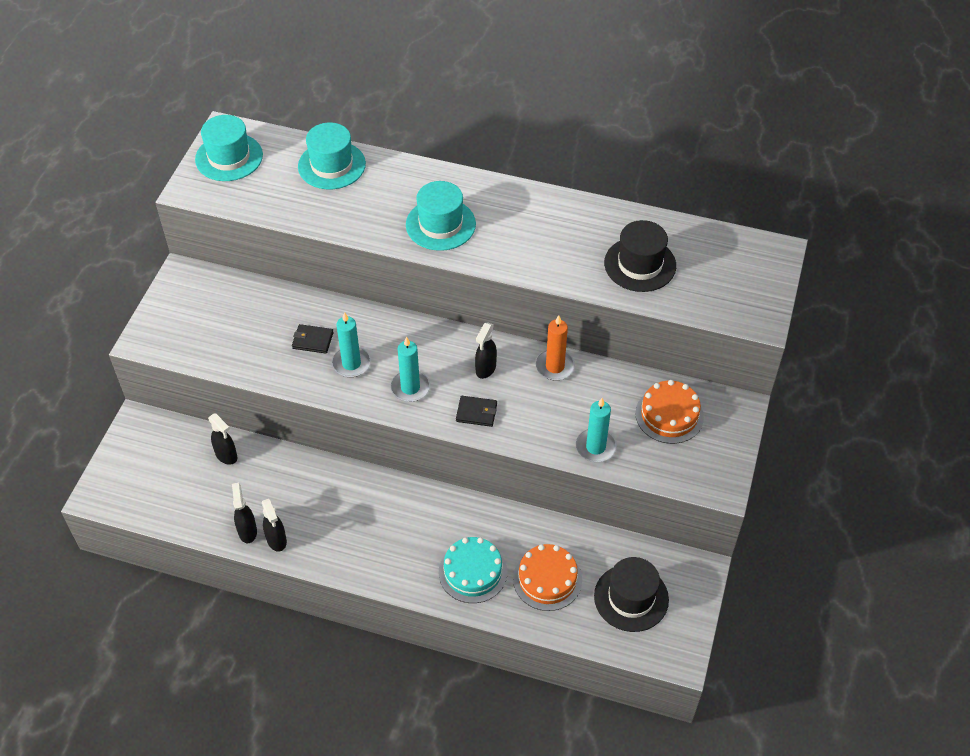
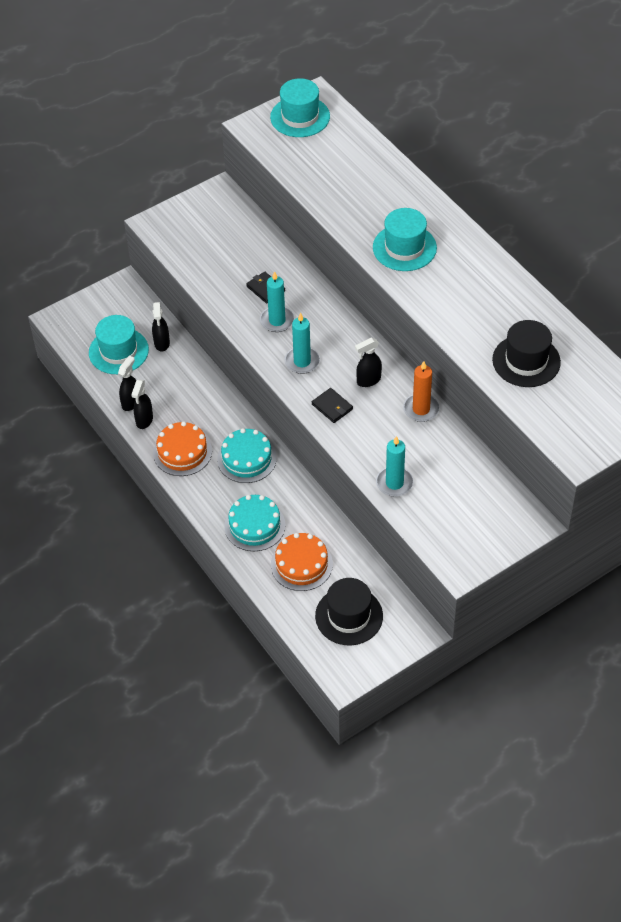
camera: 40 degrees right, 0 degrees up
(331, 165) = (367, 161): turquoise hat -> turquoise hat (118, 351)
(408, 514) = (247, 459): none -> turquoise cake
(669, 415) = (473, 495): orange cake -> orange cake (182, 452)

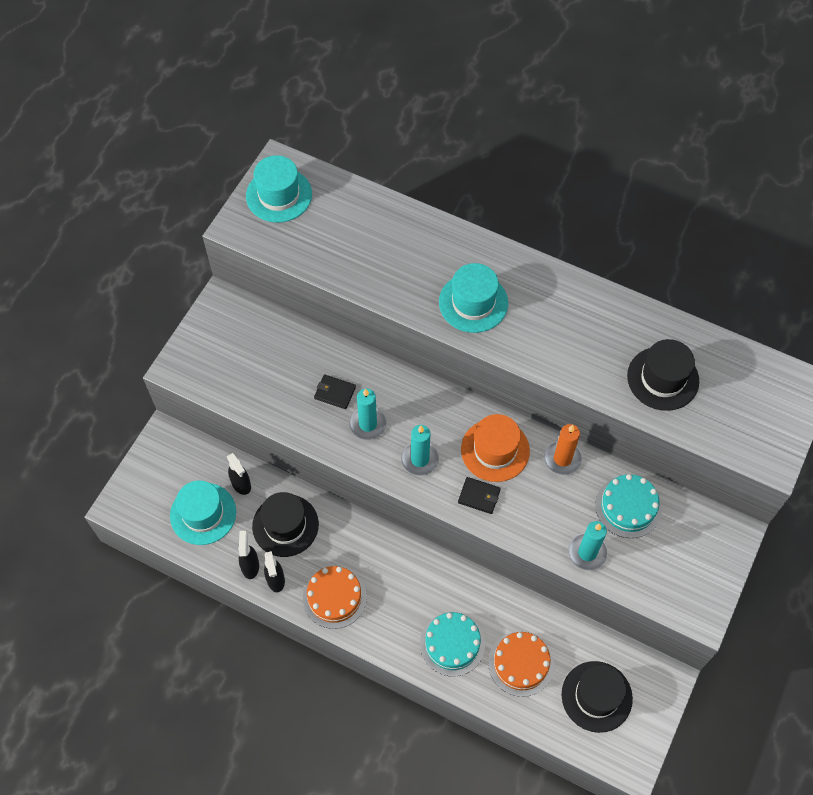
camera: 30 degrees left, 10 degrees up
(177, 386) = (285, 525): none -> black hat
(247, 459) = (401, 573): turquoise cake -> turquoise cake (628, 507)
(368, 380) = (495, 450): black spray bottle -> orange hat

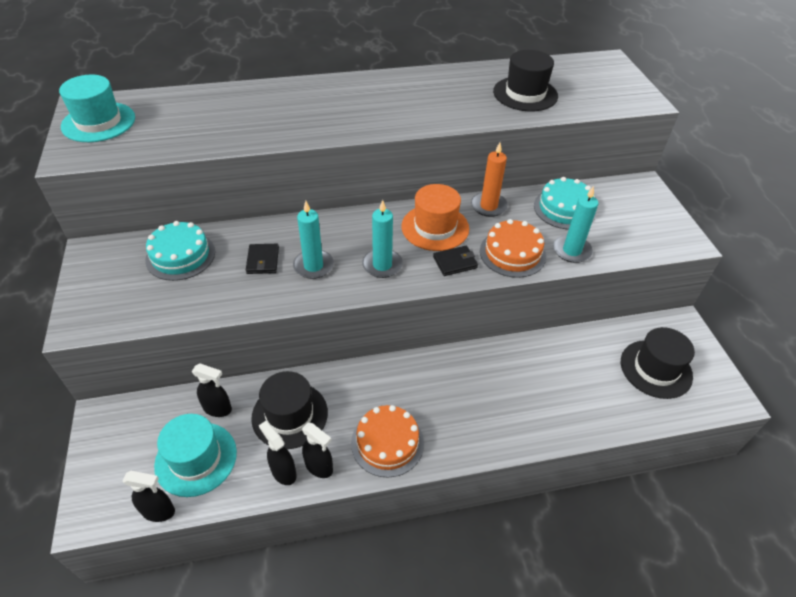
camera: 40 degrees left, 15 degrees down
(158, 535) = (159, 511): none -> black spray bottle
(335, 393) = (263, 260): black wallet -> black wallet turned 75 degrees counterclockwise
(452, 644) = (519, 408): turquoise cake -> turquoise cake (180, 256)
(473, 302) = (341, 114): turquoise hat -> none
(521, 663) = (582, 385): orange cake -> orange cake (512, 253)

